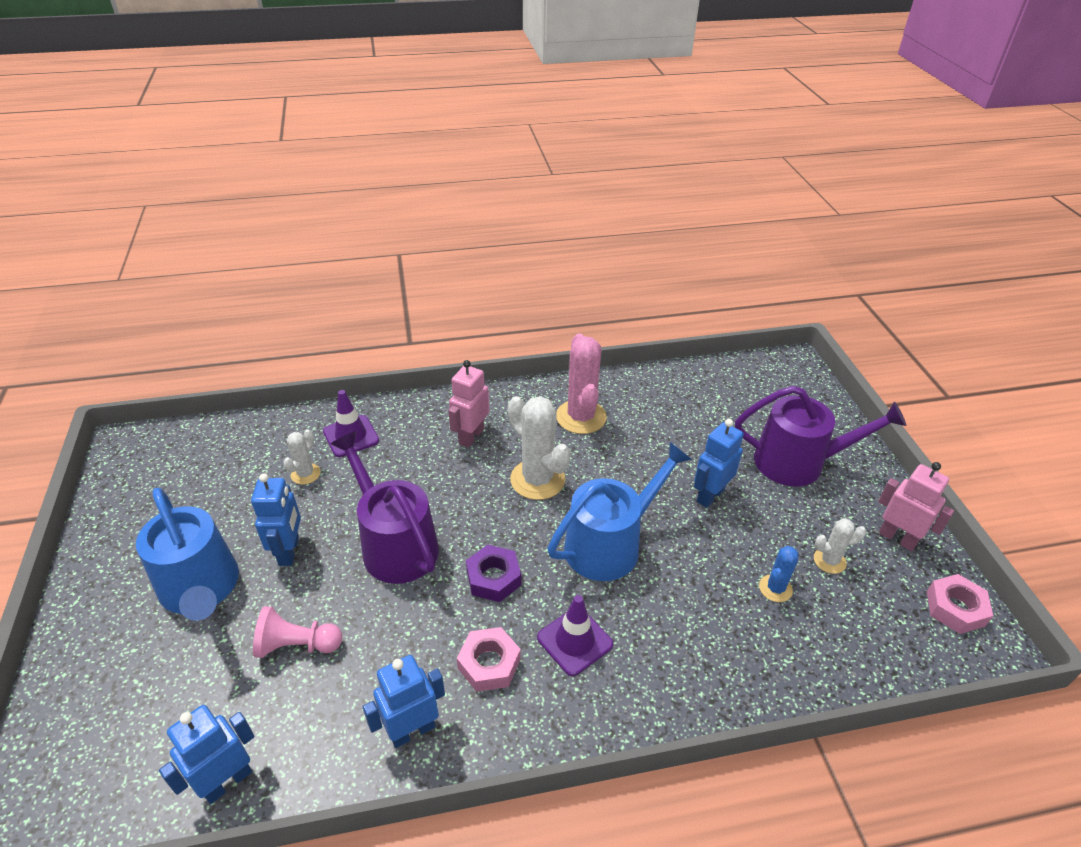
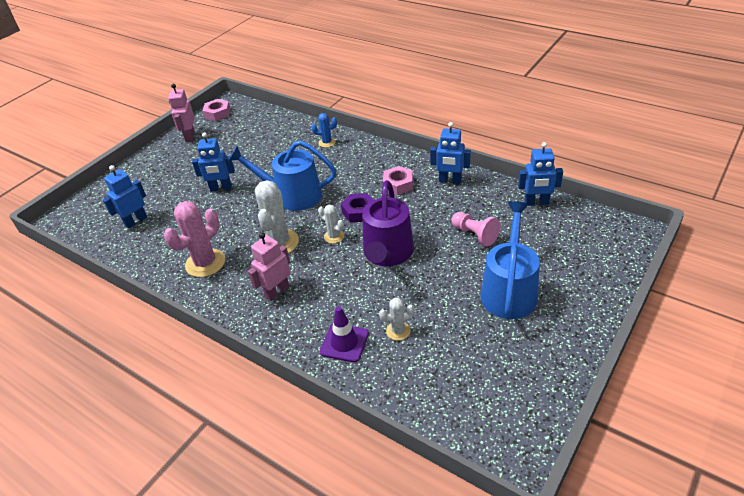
camera: 130 degrees left, 0 degrees up
(289, 551) = (446, 283): blue robot -> blue robot (136, 221)
(471, 436) = (277, 291): pink robot -> pink robot turned 150 degrees clockwise
(574, 641) = (356, 173): purple traffic cone -> none
(775, 588) = (260, 148): blue cactus -> blue cactus (327, 142)
(798, 462) = (162, 178): purple watering can -> none
(829, 561) = (225, 144): white cactus -> white cactus (334, 236)

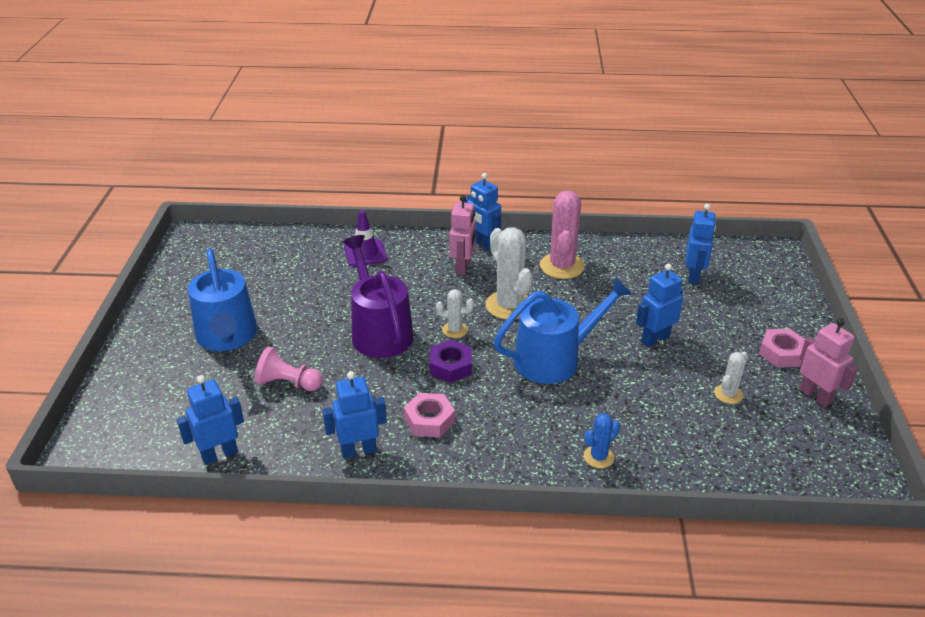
camera: 145 degrees right, 5 degrees down
(217, 113) = (846, 454): pink nut -> pink nut (781, 353)
(237, 312) = (483, 244): none -> blue robot
(398, 331) = (323, 274): white cactus -> white cactus (728, 394)

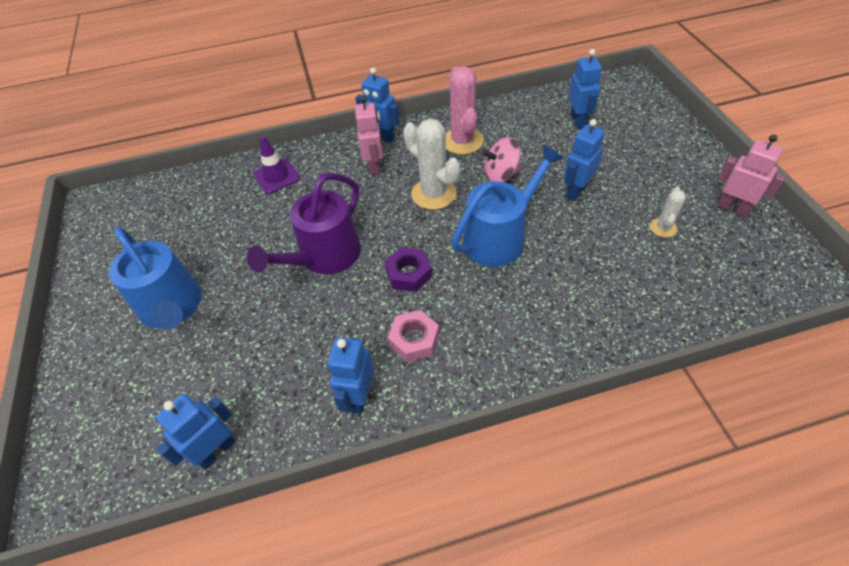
camera: 15 degrees left, 15 degrees up
(288, 383) = (257, 342): pink pawn -> none
(358, 450) = (359, 397): blue robot -> blue robot turned 45 degrees counterclockwise
(379, 332) = (325, 256): purple watering can -> purple watering can turned 105 degrees counterclockwise
(455, 330) = (395, 233): white cactus -> none
(585, 305) = (501, 175): none -> pink spinning top
(598, 457) = (586, 328): blue cactus -> none
(781, 353) = (685, 175): pink nut -> none

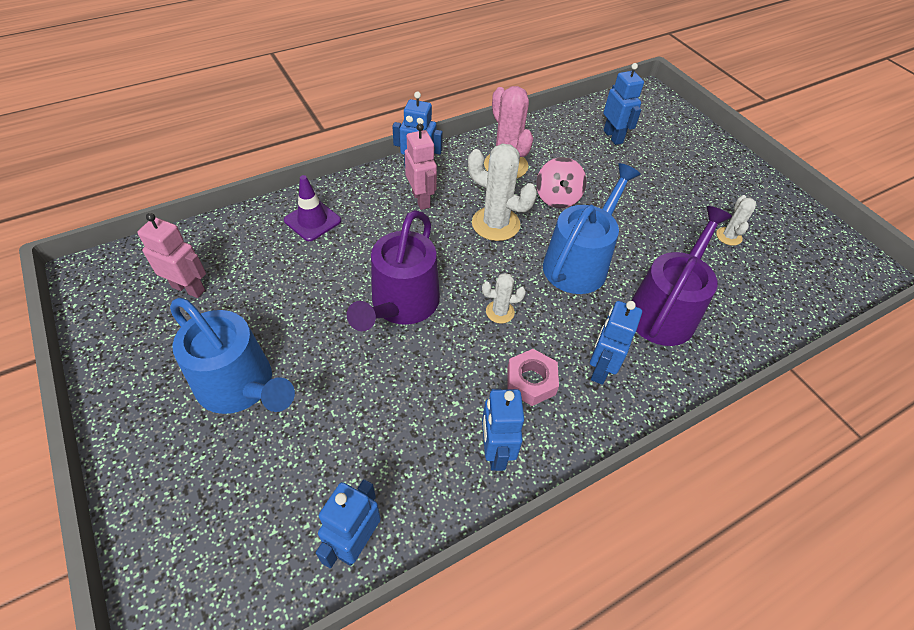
camera: 20 degrees left, 0 degrees up
(408, 273) = (500, 312): purple nut -> white cactus
(501, 175) = (557, 198): pink spinning top -> pink spinning top turned 60 degrees counterclockwise
(568, 292) = (665, 310): none -> purple watering can
(576, 191) = (636, 208): blue robot -> blue robot (600, 369)
(733, 208) = (782, 211): pink robot -> pink robot (189, 288)

